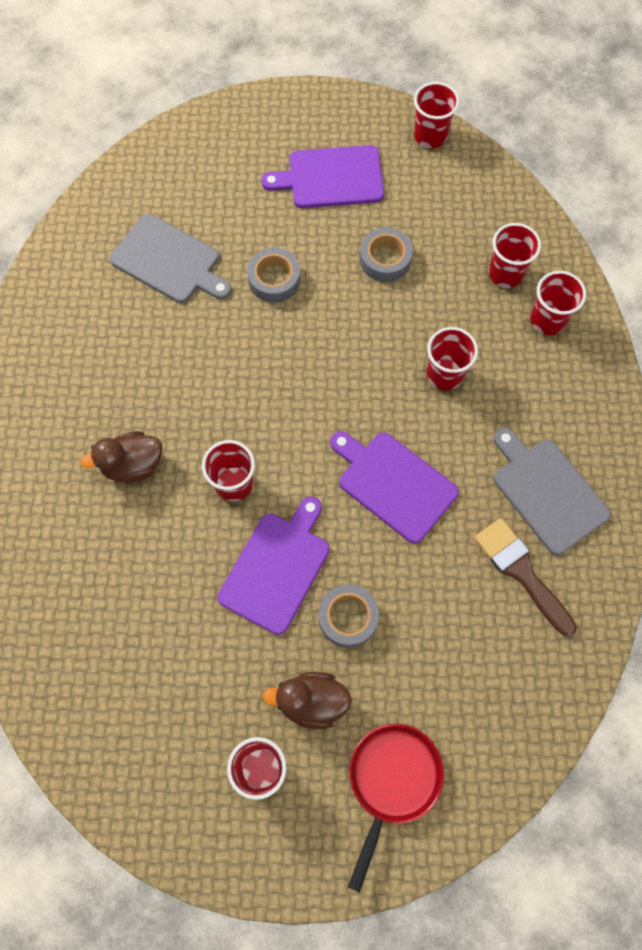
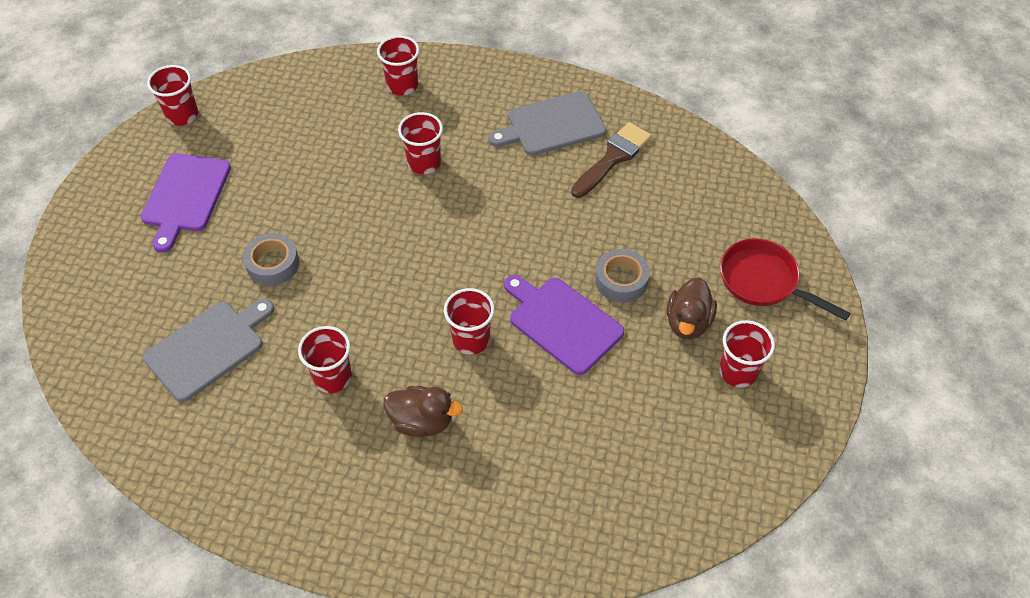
camera: 75 degrees left, 15 degrees down
(132, 465) = (422, 421): brown duck -> brown duck turned 75 degrees counterclockwise
(385, 259) = (293, 177): grey tape -> none
(393, 484) = (511, 221): purple cutting board -> none
(505, 273) = (347, 100): red cup -> red cup (332, 377)
(521, 571) = (613, 158): brown brush -> brown brush turned 150 degrees clockwise

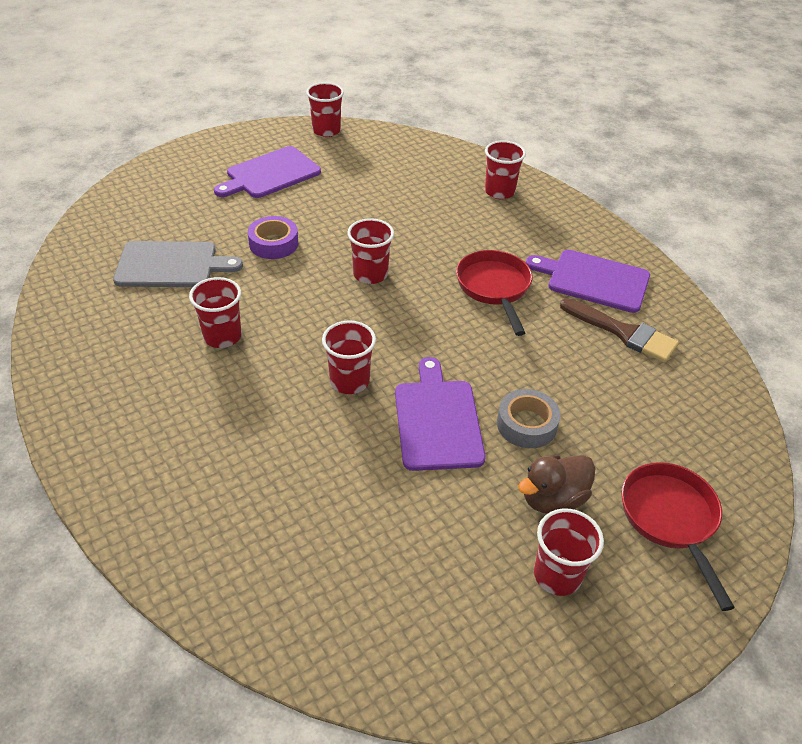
camera: 40 degrees right, 10 degrees down
(273, 264) = (273, 243): grey tape -> purple tape
(422, 421) = (245, 409): brown duck -> none
(424, 163) = (457, 246): red cup -> red cup (370, 274)
(490, 182) = (494, 288): none -> red pan
(552, 125) = (594, 280): grey cutting board -> purple cutting board
(613, 158) = (623, 333): brown brush -> brown brush turned 45 degrees clockwise

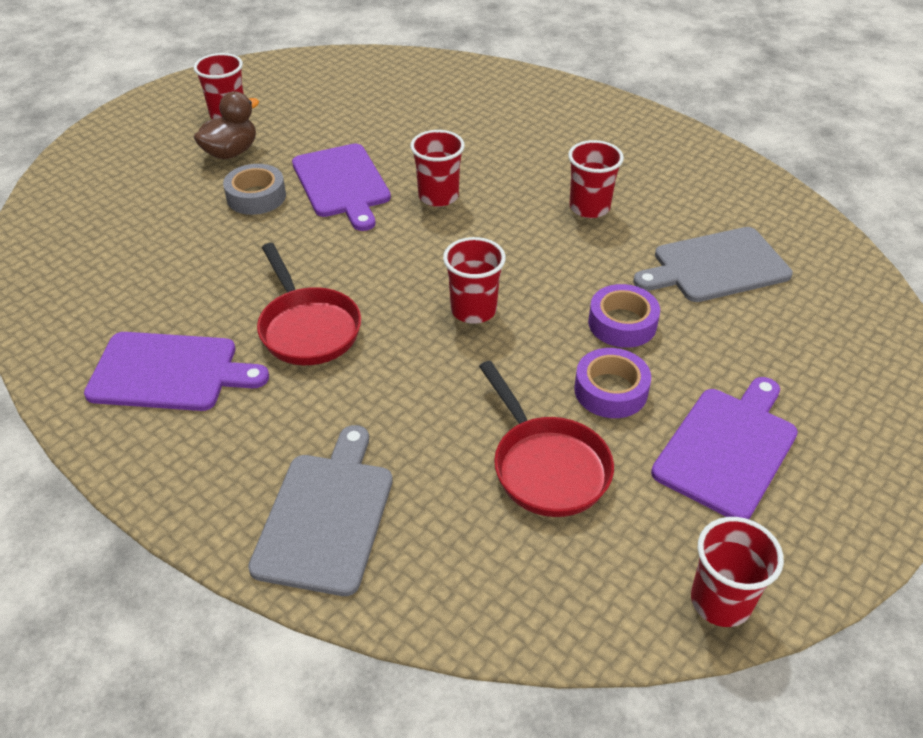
camera: 165 degrees right, 0 degrees up
(312, 211) = (610, 390): none -> purple tape
(499, 192) = (326, 516): red cup -> grey cutting board
(623, 333) = (140, 307): brown brush -> none
(670, 519) = (130, 158): red pan -> red pan (546, 466)

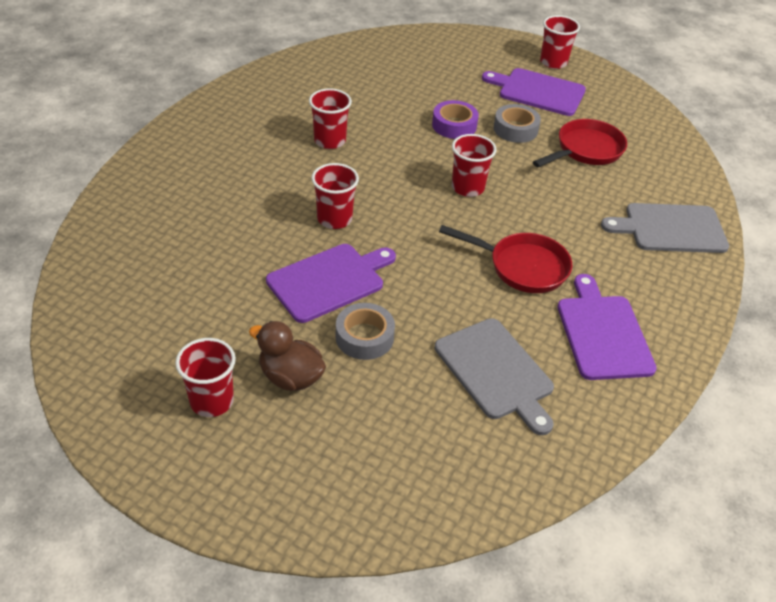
camera: 105 degrees left, 0 degrees up
(308, 328) = (522, 267): red pan -> red pan turned 60 degrees clockwise
(610, 390) = (515, 129): purple tape -> grey tape
(716, 266) = (382, 89): grey cutting board -> grey cutting board (496, 372)
(720, 601) = (633, 97): red cup -> red cup (553, 62)

